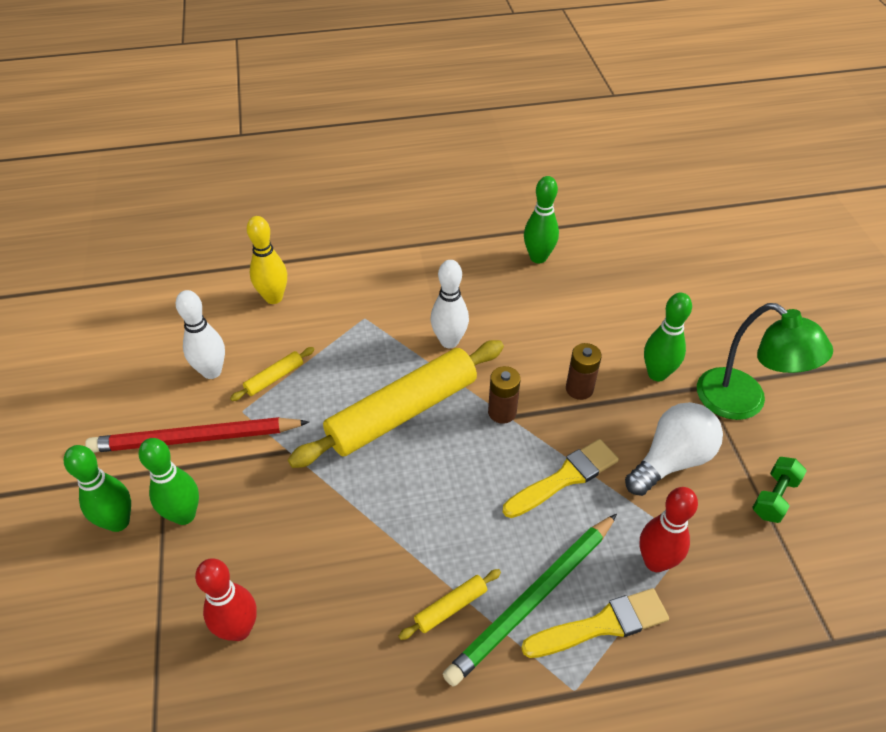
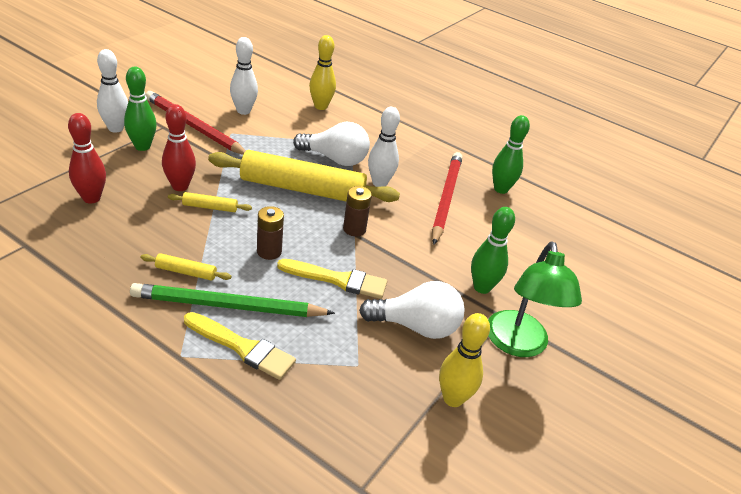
camera: 40 degrees right, 10 degrees down
(118, 522) = (115, 128): green bowling pin -> white bowling pin
(274, 378) = (266, 133): yellow rolling pin -> yellow rolling pin (210, 207)
(377, 350) = (335, 159): none -> white light bulb
(516, 308) = (445, 198): none -> red pencil
(579, 389) = (418, 255): brown battery -> brown battery (269, 251)
(655, 562) = (321, 354): red bowling pin -> red bowling pin (180, 186)
(774, 497) = (453, 398): green dumbbell -> yellow bowling pin

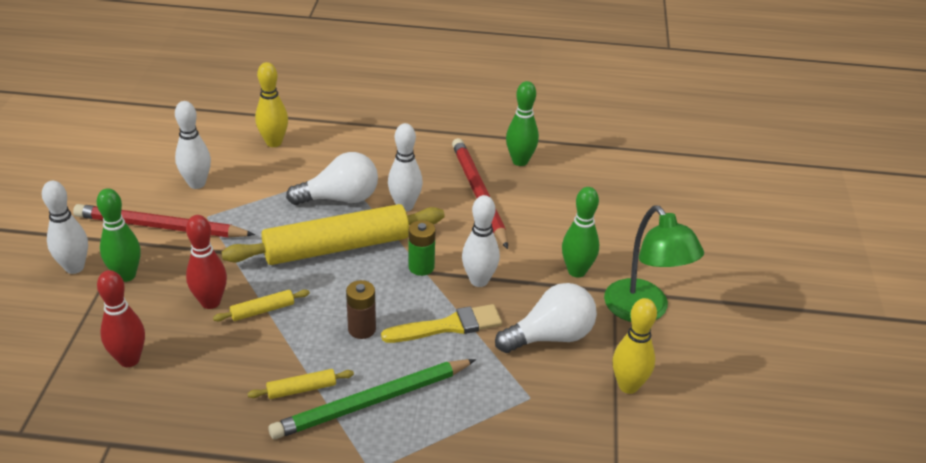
camera: 25 degrees left, 0 degrees up
(242, 347) = (419, 434): yellow brush -> none
(354, 229) = (421, 267): brown battery -> green battery
(392, 258) = (479, 280): none -> white bowling pin

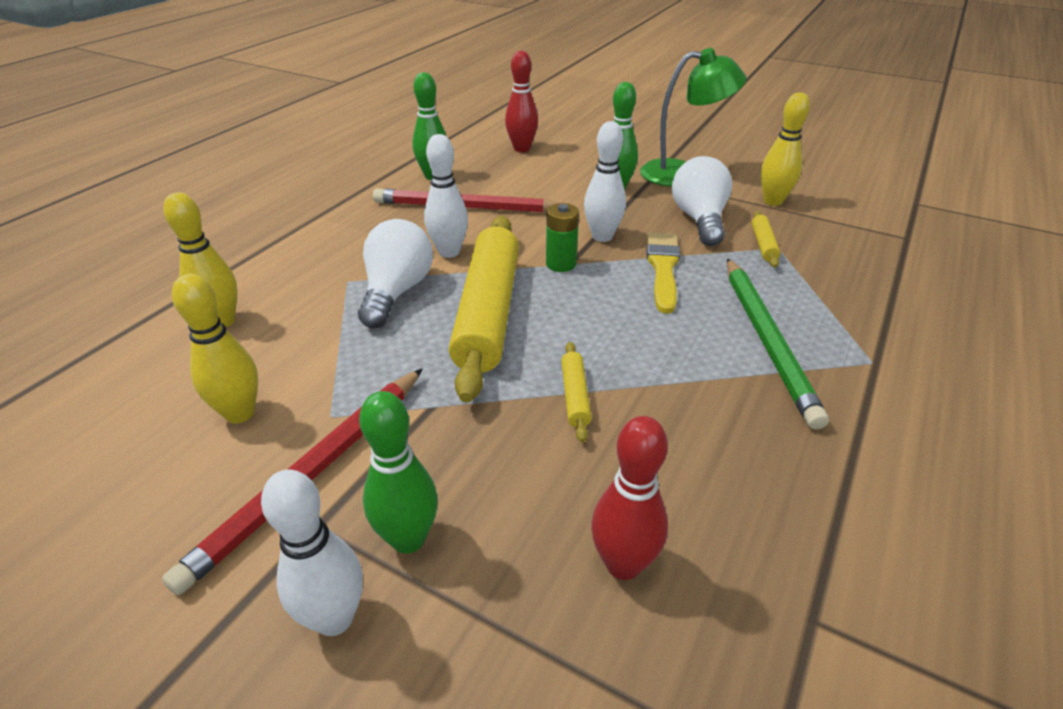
camera: 65 degrees left, 0 degrees up
(197, 183) = (240, 413): white bowling pin -> yellow bowling pin
(210, 302) = (532, 444): red bowling pin -> red bowling pin (521, 149)
(301, 389) = (734, 389): yellow rolling pin -> yellow rolling pin (763, 244)
(362, 329) = (645, 323): brown battery -> none

